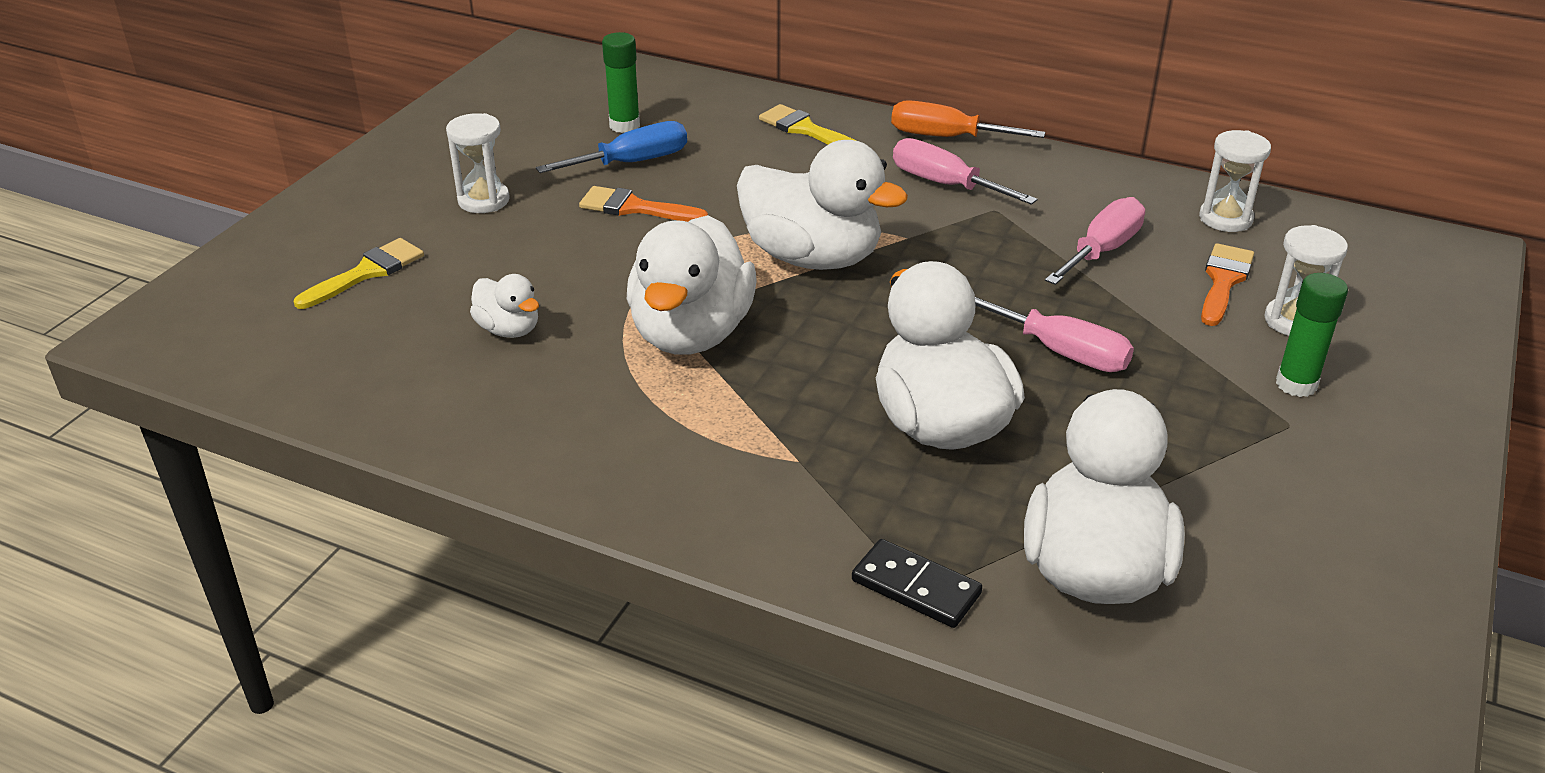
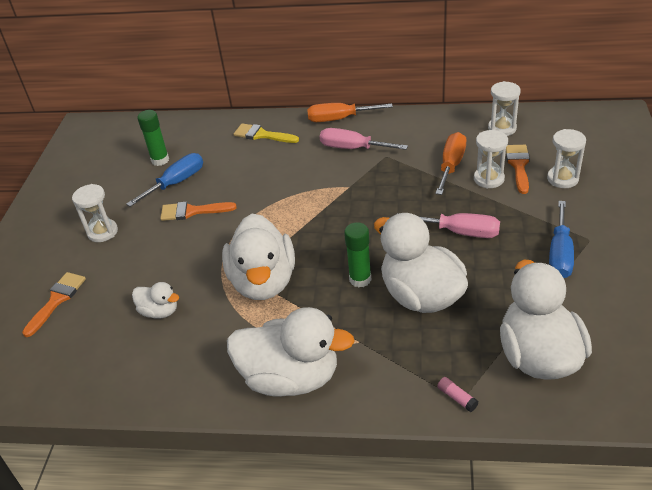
camera: 15 degrees left, 5 degrees up
(367, 272) = (57, 300): yellow brush -> orange brush
(812, 258) = (305, 214): white duck -> white duck (290, 377)
(915, 587) = (457, 398): black domino -> pink glue stick
(1102, 251) = (451, 165): pink screwdriver -> orange screwdriver
(1157, 287) = (489, 179): none -> white hourglass
(1221, 432) = (560, 254): none -> blue screwdriver
(1296, 384) = (581, 215): green glue stick -> green glue stick (360, 279)

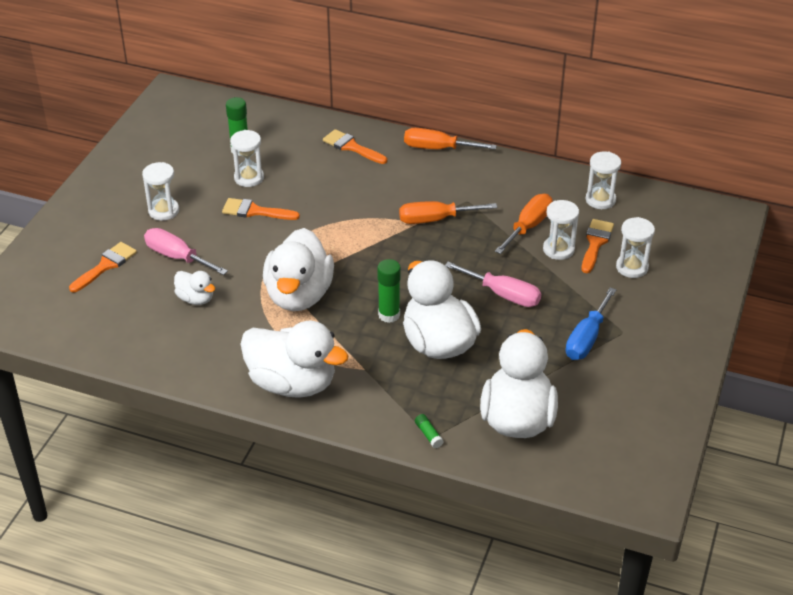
camera: 10 degrees right, 0 degrees up
(176, 183) = (249, 178): blue screwdriver -> white hourglass
(262, 135) = (351, 147): yellow brush -> orange brush
(352, 148) = (437, 184): pink screwdriver -> pink screwdriver (177, 257)
(364, 179) = (435, 219): none -> orange screwdriver
(457, 398) = (428, 435): pink glue stick -> green glue stick

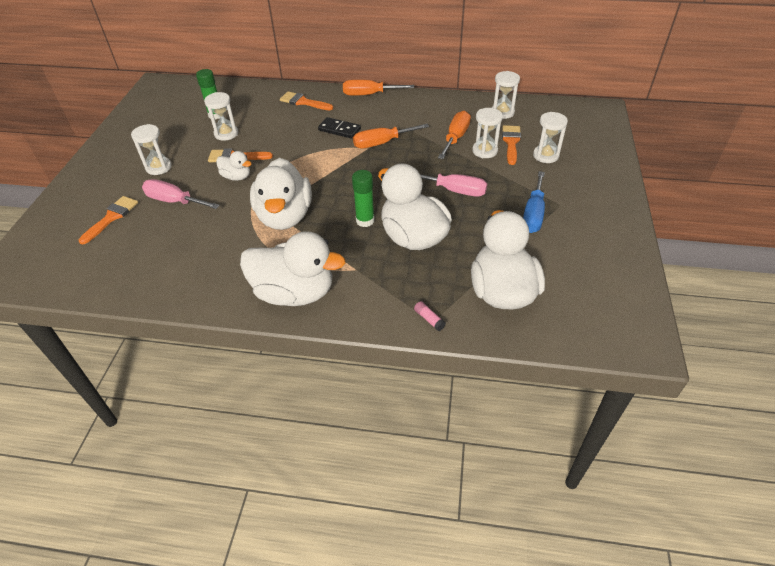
camera: 10 degrees left, 5 degrees up
(196, 299) = (195, 233): white duck -> white duck (237, 177)
(388, 193) = (339, 129): none -> black domino
(428, 435) = (429, 319): green glue stick -> pink glue stick

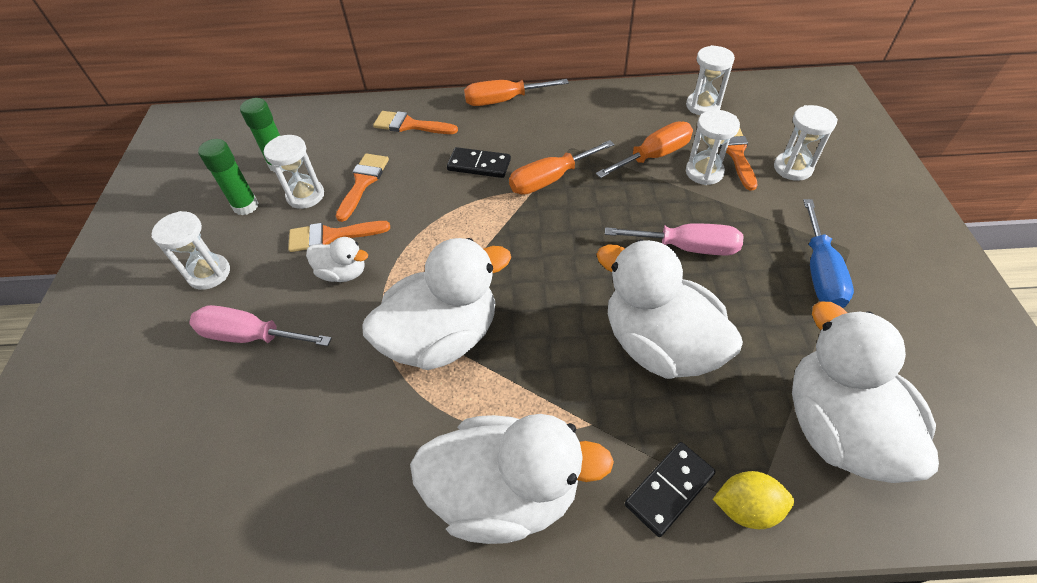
camera: 10 degrees left, 5 degrees up
(112, 217) = (147, 386): orange brush -> orange brush (363, 182)
(285, 216) = (442, 337): white duck -> white duck turned 105 degrees counterclockwise
(365, 220) = (573, 324): green glue stick -> green glue stick (246, 206)
(388, 304) = (669, 489): none -> black domino
(429, 319) = (746, 507): pink glue stick -> yellow lemon
(455, 138) = (654, 156): orange screwdriver -> orange screwdriver turned 45 degrees clockwise

